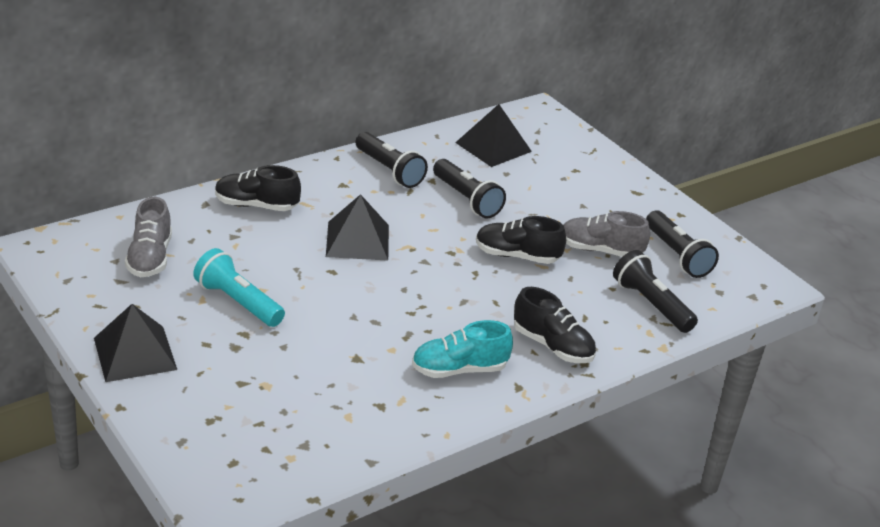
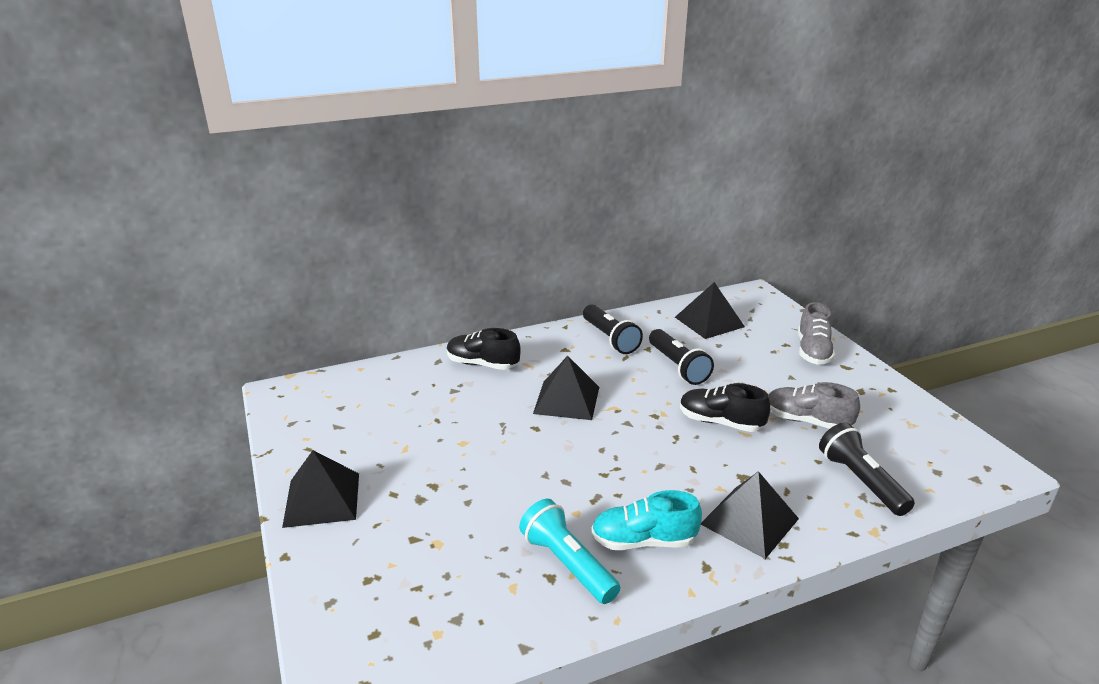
camera: 15 degrees right, 5 degrees down
(150, 258) = (372, 407): grey shoe -> grey shoe (813, 351)
(238, 302) = (438, 453): turquoise flashlight -> turquoise flashlight (568, 564)
(553, 346) = (749, 521): black shoe -> black pyramid
(677, 255) = (888, 430): black flashlight -> none

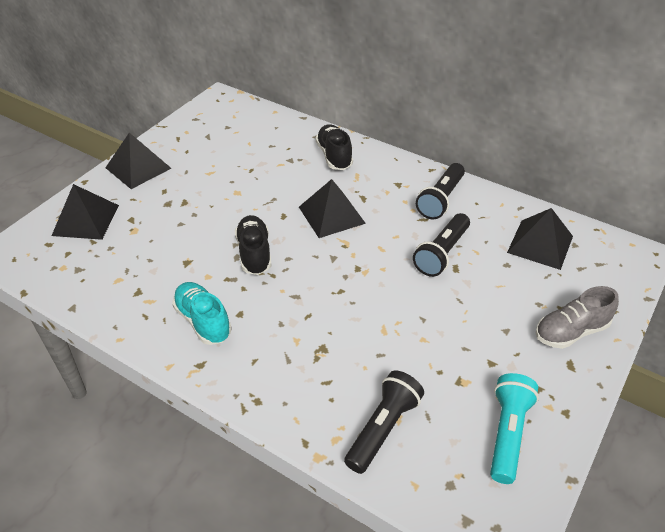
camera: 55 degrees right, 15 degrees up
(568, 564) = (155, 294): turquoise flashlight -> turquoise flashlight (508, 433)
(720, 422) = (385, 309): black shoe -> black shoe (254, 253)
(749, 521) = (269, 371): black pyramid -> black pyramid (85, 220)
(806, 421) = (442, 364): grey shoe -> none

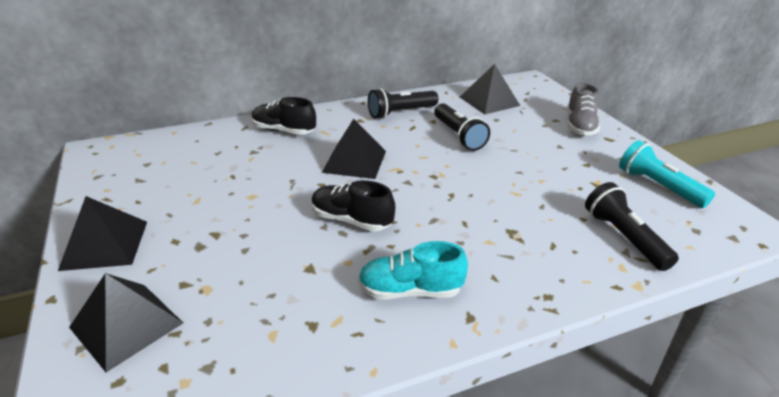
camera: 55 degrees left, 10 degrees down
(440, 199) = (400, 113): black flashlight -> black flashlight turned 90 degrees clockwise

